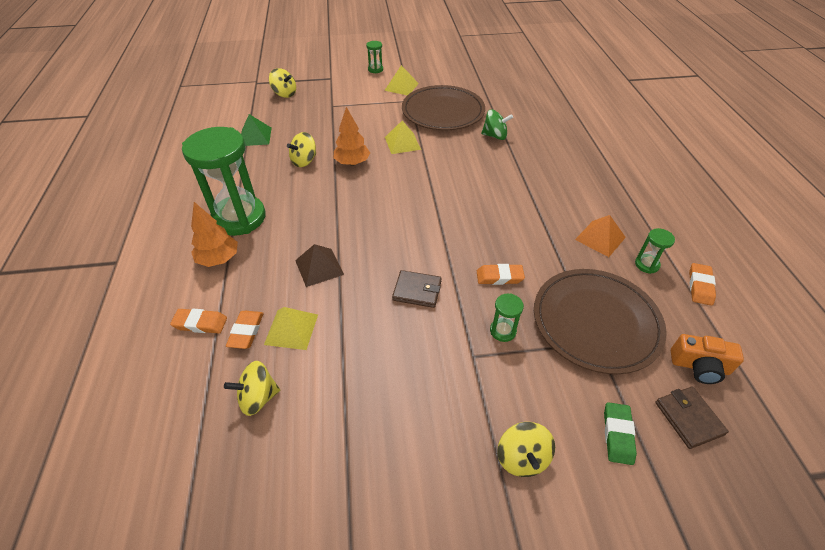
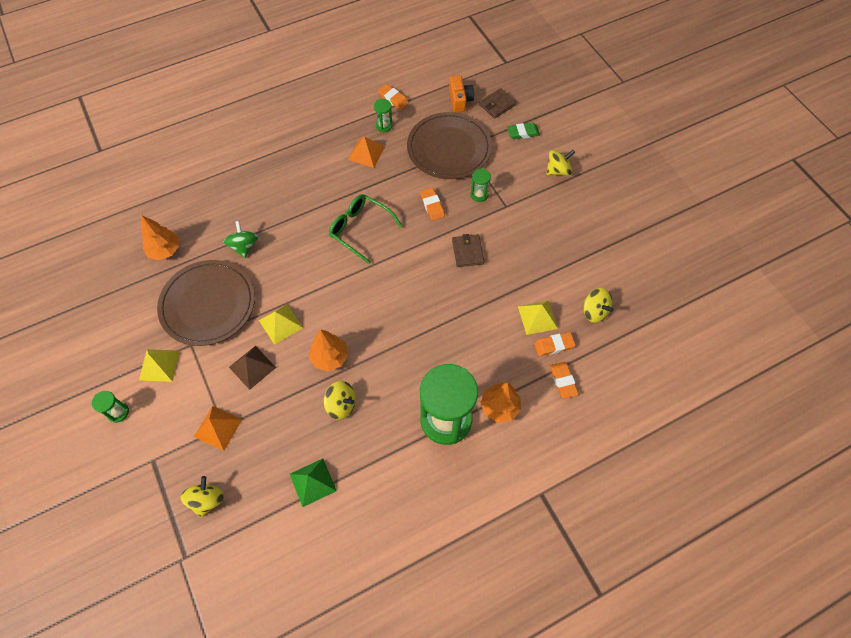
camera: 110 degrees left, 15 degrees up
(319, 267) = (474, 325): brown pyramid -> brown pyramid (252, 367)
(333, 103) = (218, 428): none -> orange pyramid
(486, 210) = (360, 229): none -> green glasses
(507, 98) = (165, 250): none -> orange tree
(700, 286) = (393, 99): orange eraser -> orange eraser turned 45 degrees clockwise

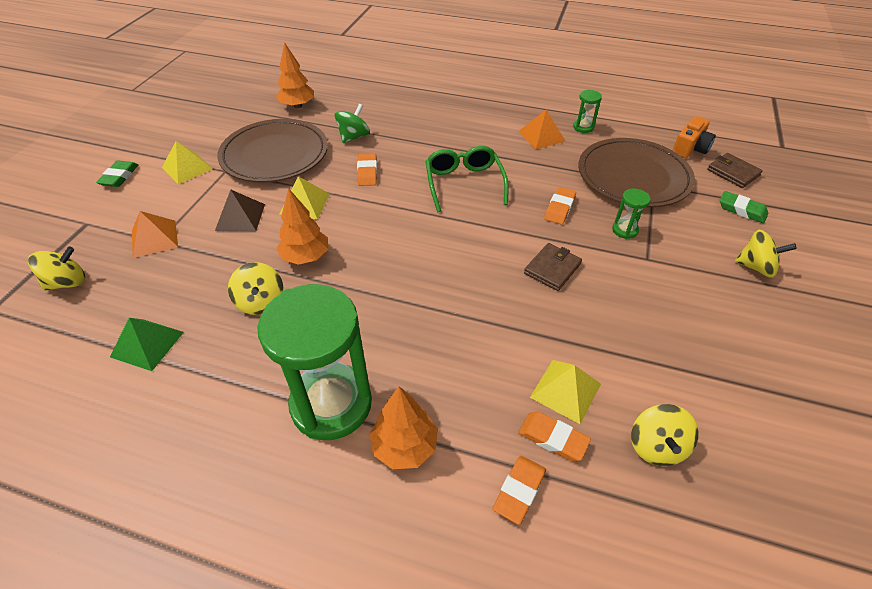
camera: 45 degrees right, 15 degrees down
(118, 412) = (119, 177): green hourglass -> green eraser
(393, 99) = (616, 115): orange eraser -> orange eraser (367, 172)
(497, 105) = (733, 172): brown wallet -> brown wallet turned 45 degrees clockwise

